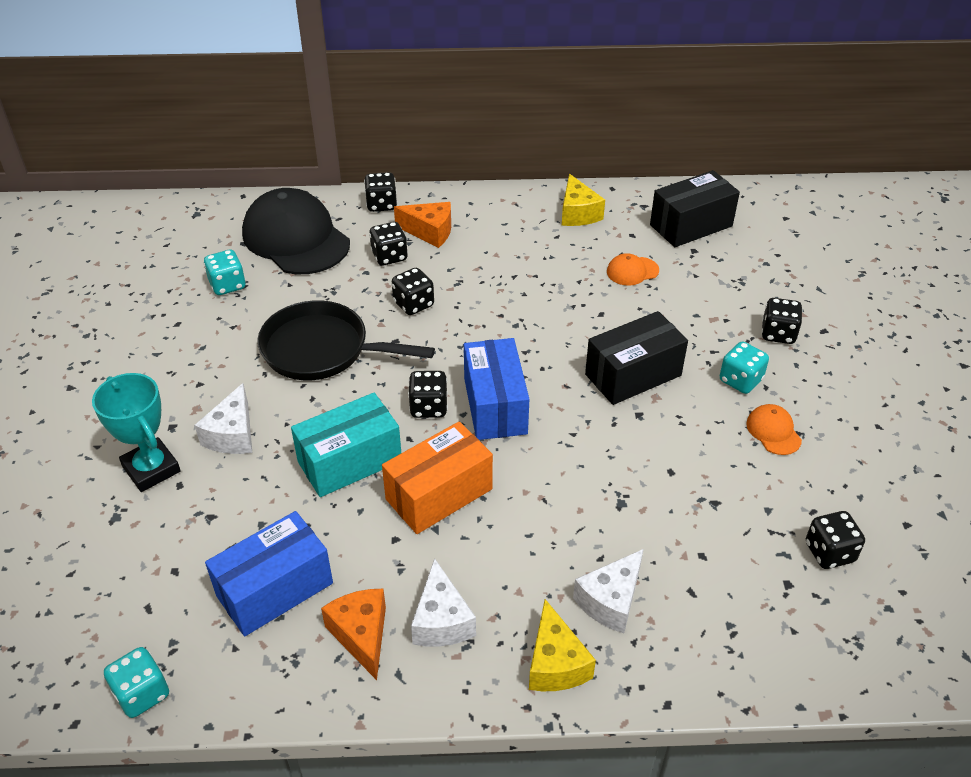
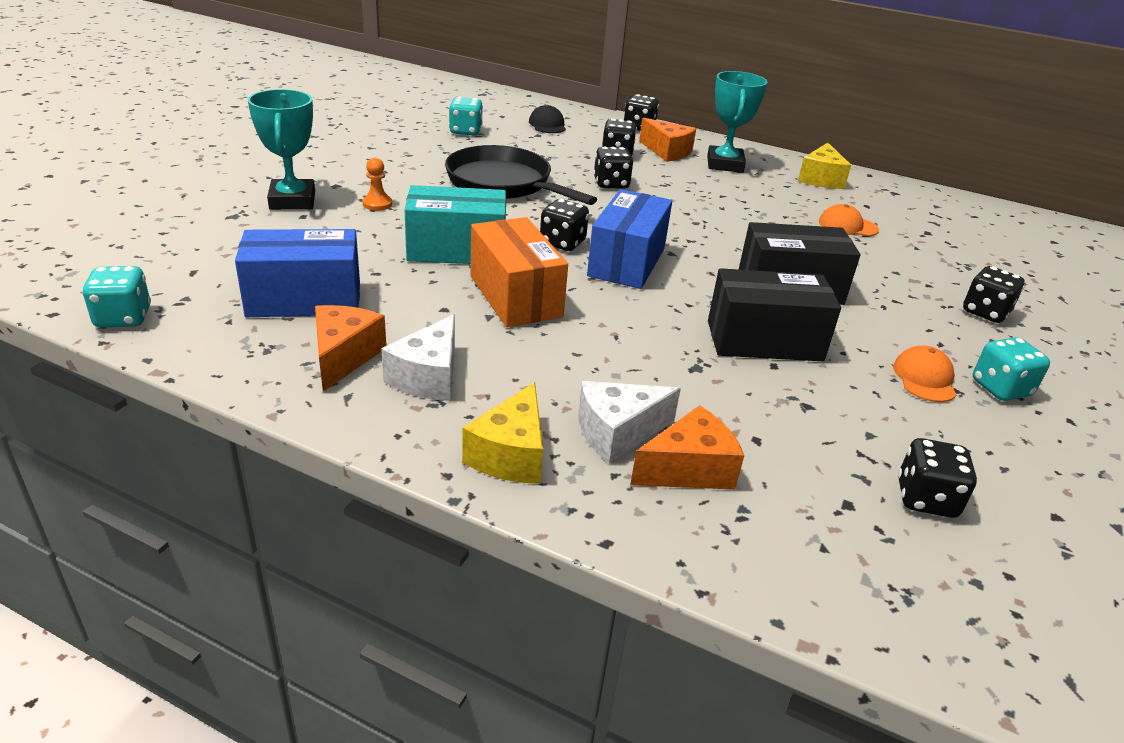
camera: 25 degrees right, 10 degrees down
(233, 434) = (377, 204): white cheese -> orange pawn
(296, 238) = (547, 125): black cap -> black cap, size x0.42
(439, 494) = (515, 296): orange box -> orange box turned 75 degrees clockwise
(489, 228) = (724, 164): none -> turquoise trophy
(677, 609) = (689, 469): none -> orange cheese
(691, 225) = (937, 217): black box -> black box (764, 341)
(740, 380) = (912, 330): turquoise dice -> turquoise dice (1000, 388)

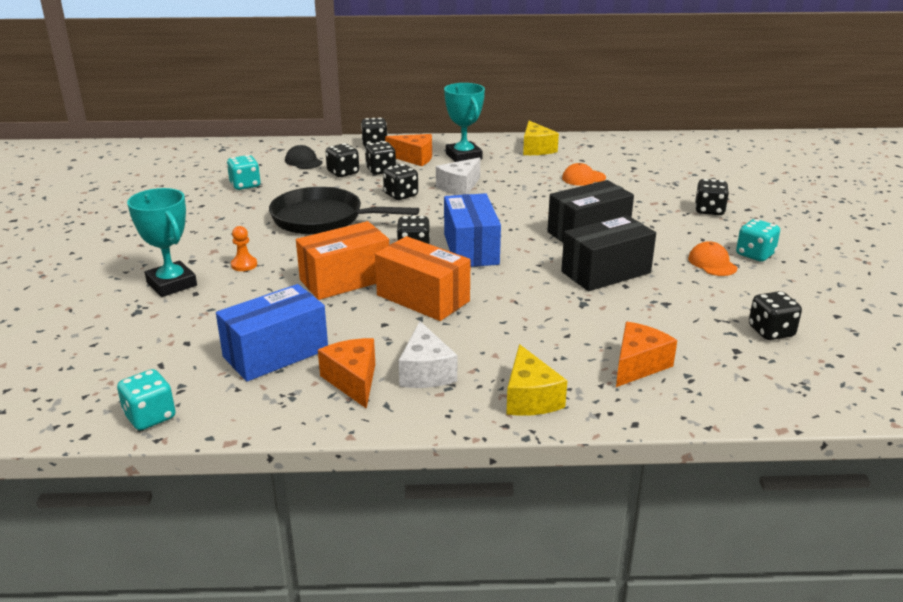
camera: 25 degrees left, 5 degrees down
(456, 250) = (345, 280): turquoise box -> orange box
(575, 146) = (343, 173): none -> black dice
(617, 433) = (578, 360): white cheese -> white cheese (459, 187)

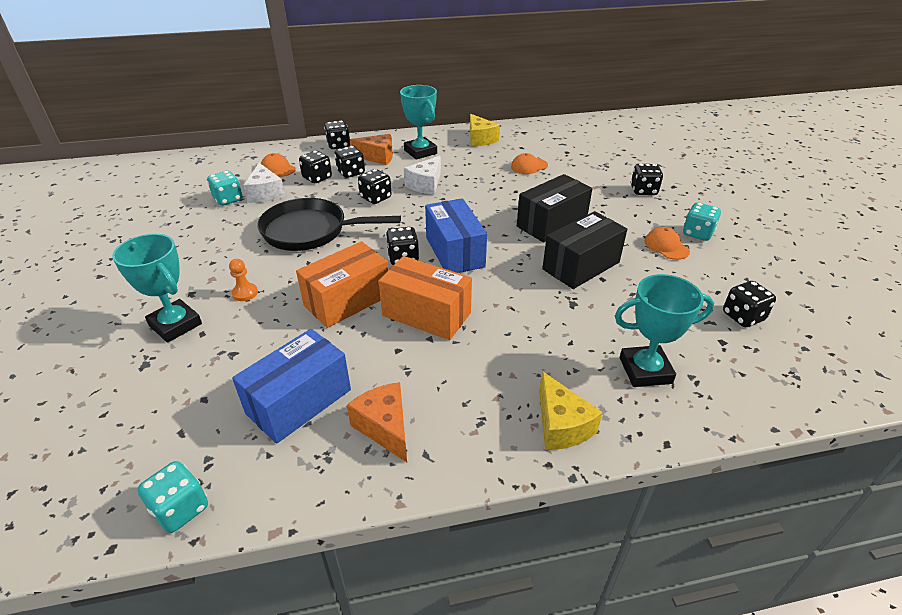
camera: 10 degrees left, 10 degrees up
(303, 161) = (278, 168): black cap -> orange cap
(426, 372) = (453, 406): white cheese -> white cheese (265, 193)
(638, 365) = (645, 370): orange cheese -> turquoise trophy

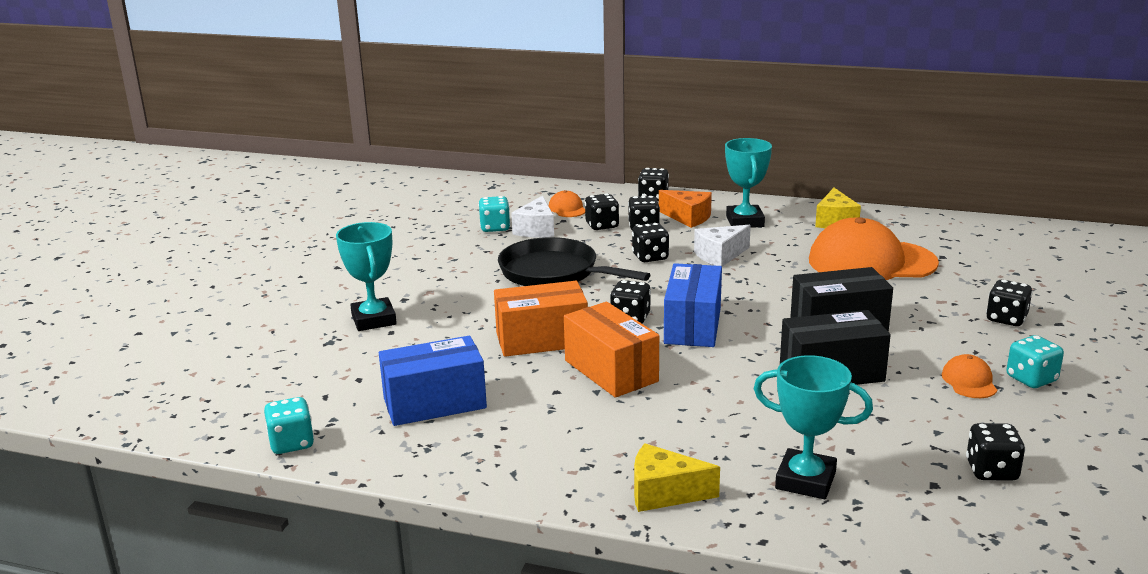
camera: 30 degrees right, 15 degrees down
(245, 293) = (451, 310): orange pawn -> none
(385, 427) = (493, 443): orange cheese -> none
(529, 166) = (871, 262): orange cap -> orange cap, size x2.38
(561, 425) = (664, 493): yellow cheese -> yellow cheese turned 90 degrees clockwise

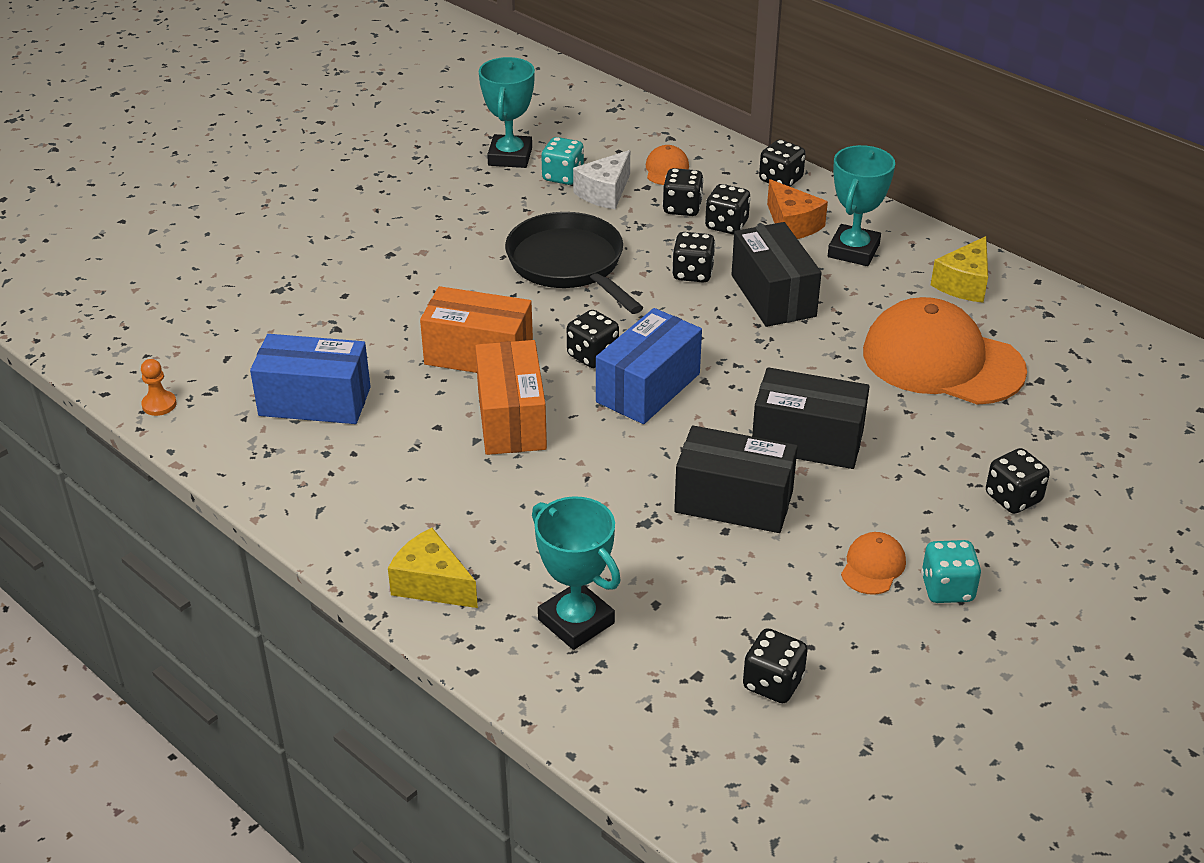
camera: 25 degrees right, 15 degrees up
(291, 443) = (159, 404): turquoise dice -> orange pawn
(373, 320) = (340, 273): turquoise trophy -> turquoise trophy (510, 157)
(720, 256) = (773, 296): white cheese -> black box

